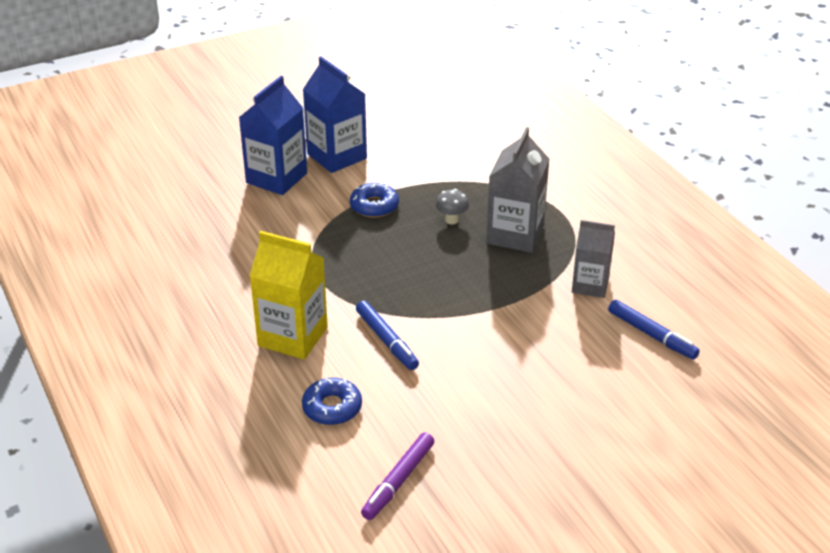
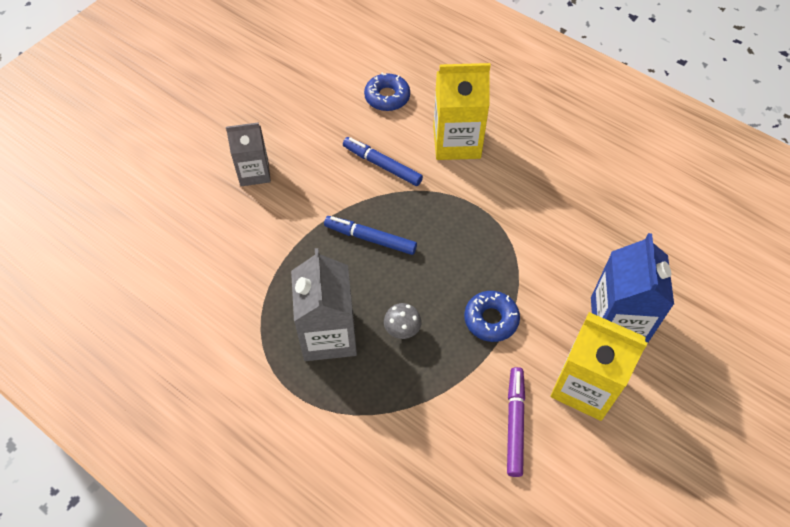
camera: 155 degrees right, 20 degrees up
(337, 156) = (584, 386): blue carton -> yellow carton
(398, 481) = (312, 64): purple marker -> purple marker (515, 423)
(590, 285) = (231, 293): grey carton -> grey carton (254, 172)
(651, 335) = (161, 253): blue marker -> blue marker (370, 238)

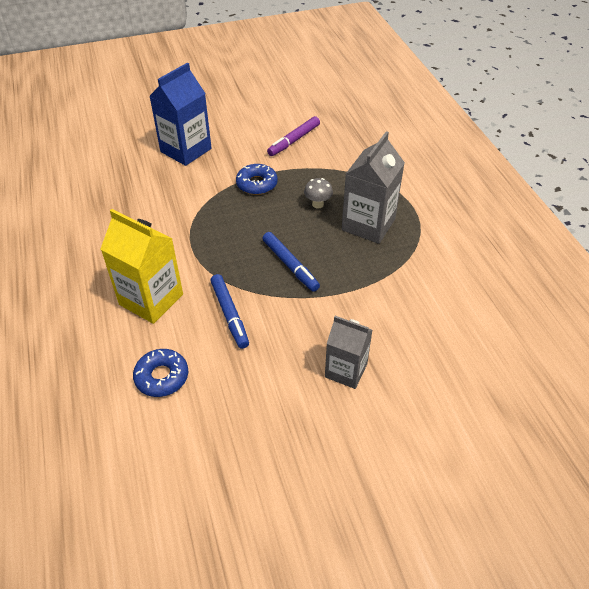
camera: 145 degrees left, 10 degrees down
(584, 386) = (240, 136): yellow carton -> none

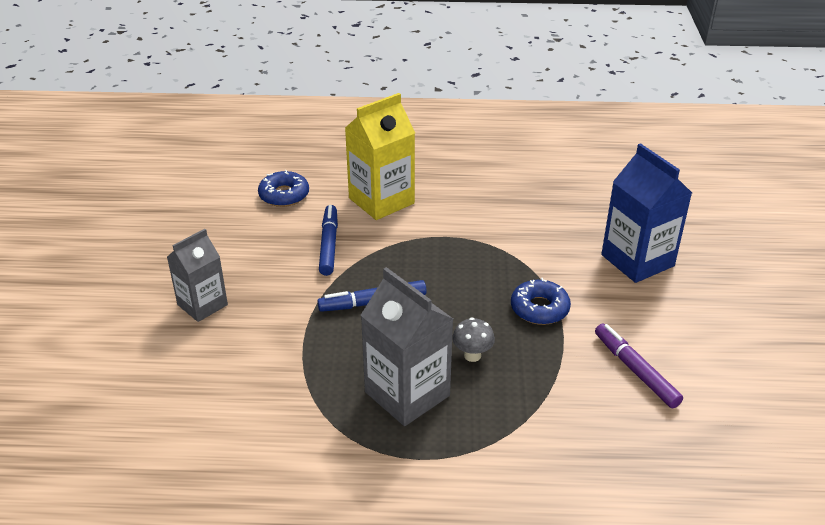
camera: 110 degrees right, 10 degrees down
(229, 314) = (329, 245): blue marker -> blue marker turned 90 degrees clockwise

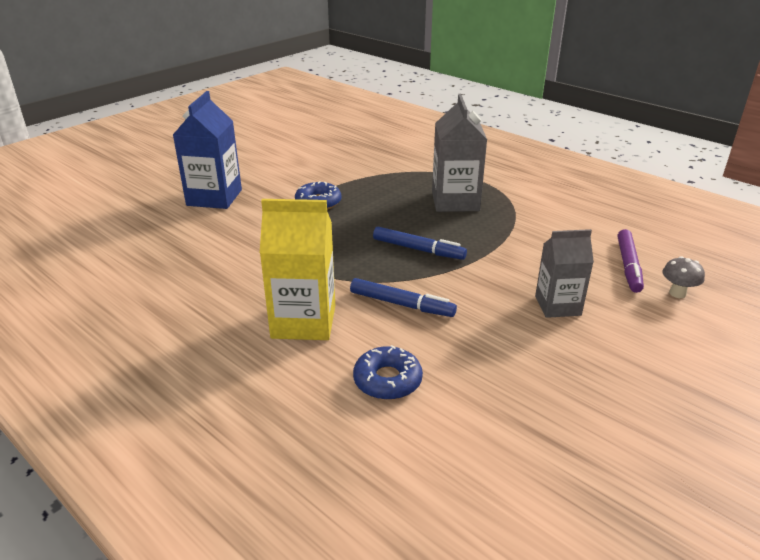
camera: 140 degrees left, 5 degrees down
(329, 245) = (401, 304): blue marker -> blue marker turned 105 degrees counterclockwise
(472, 355) = (394, 200): grey mushroom -> grey mushroom (677, 293)
(635, 370) = (320, 164): purple marker -> purple marker (628, 266)

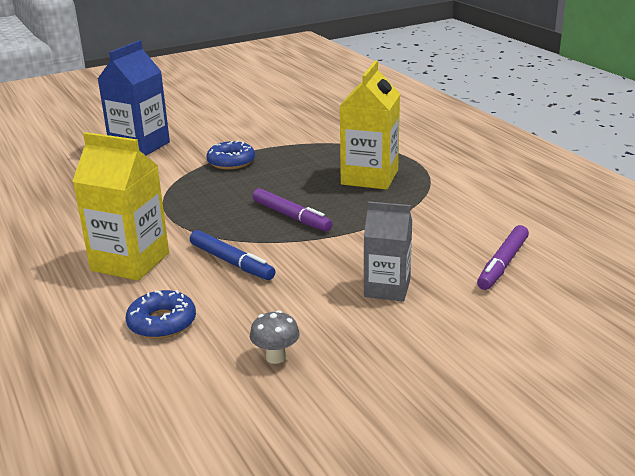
camera: 20 degrees right, 5 degrees down
(418, 249) = (291, 216): blue marker -> purple marker
(455, 201) = (369, 177): grey carton -> yellow carton
(677, 293) = (533, 299): grey mushroom -> grey mushroom (276, 357)

